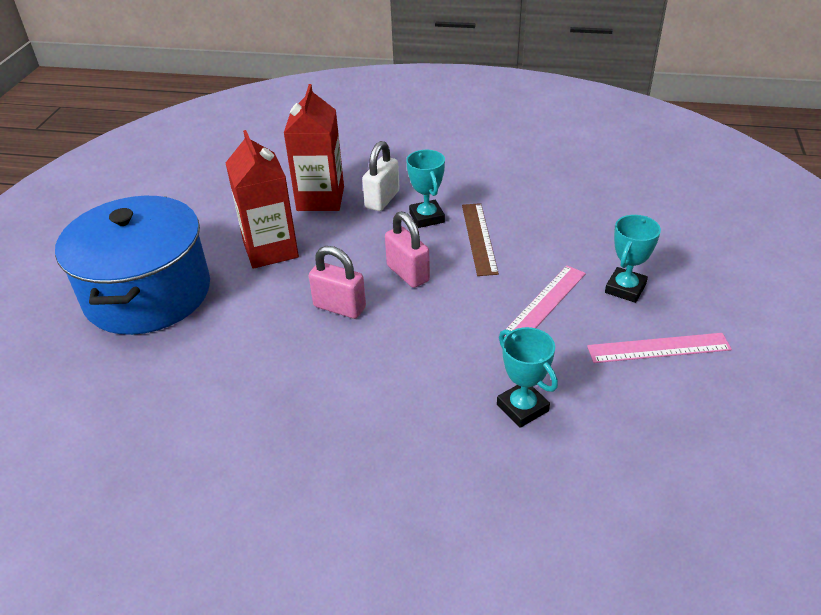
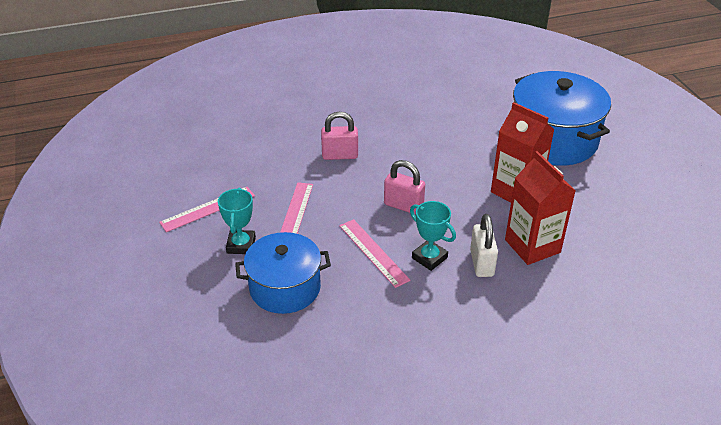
camera: 150 degrees right, 0 degrees up
(339, 307) = (427, 169): pink padlock -> pink padlock (340, 155)
(479, 238) = (373, 252): brown ruler -> pink ruler
(522, 407) = (278, 152): turquoise trophy -> none
(590, 234) = (285, 288): none -> blue pot

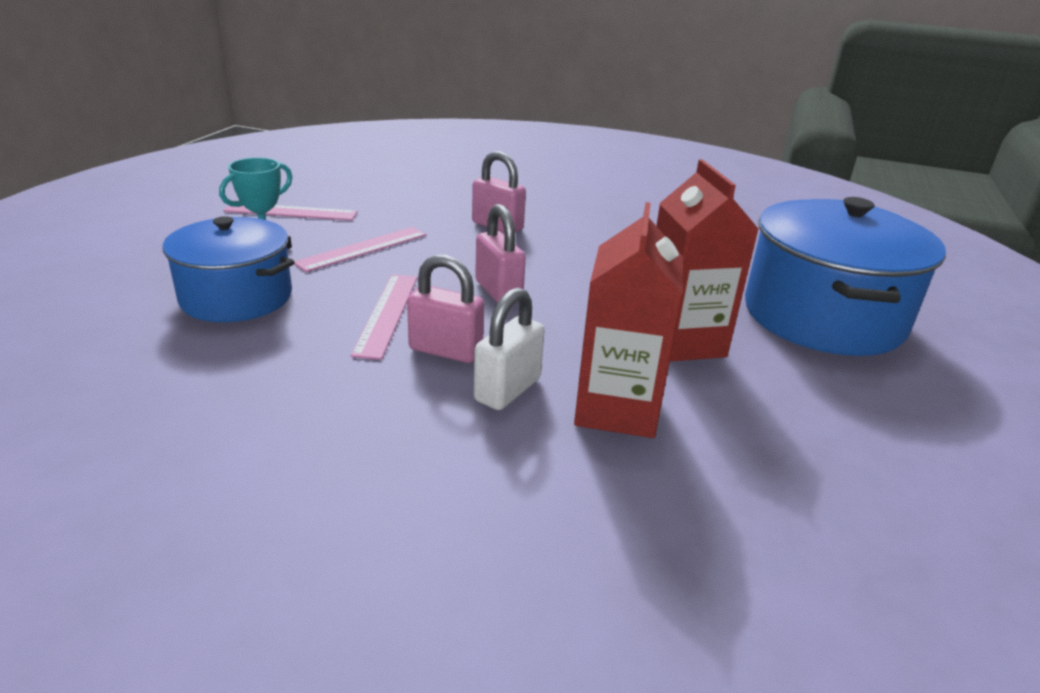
camera: 35 degrees right, 10 degrees down
(429, 258) = (445, 350): turquoise trophy -> pink padlock

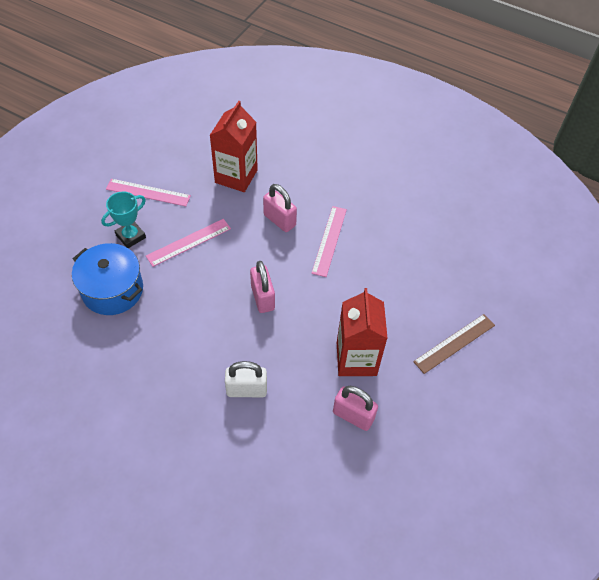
camera: 10 degrees right, 25 degrees up
(386, 314) = (194, 314): pink ruler -> pink ruler (329, 240)
(445, 350) = (221, 352): pink padlock -> pink padlock (353, 416)
(507, 390) = (246, 390): white padlock -> white padlock turned 45 degrees clockwise
(617, 409) = (299, 411): red carton -> red carton (236, 176)
(823, 316) = (454, 343): blue pot -> brown ruler

